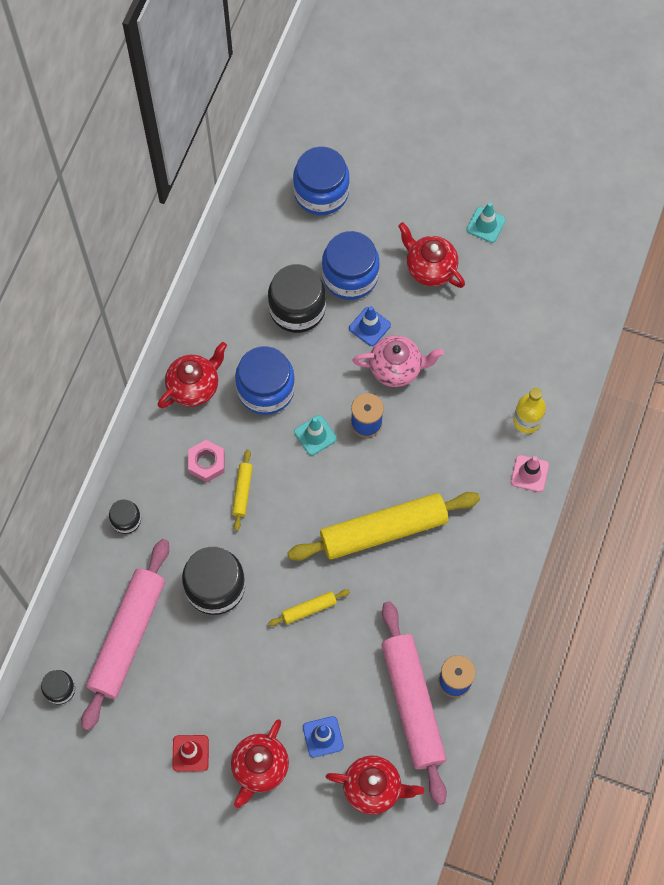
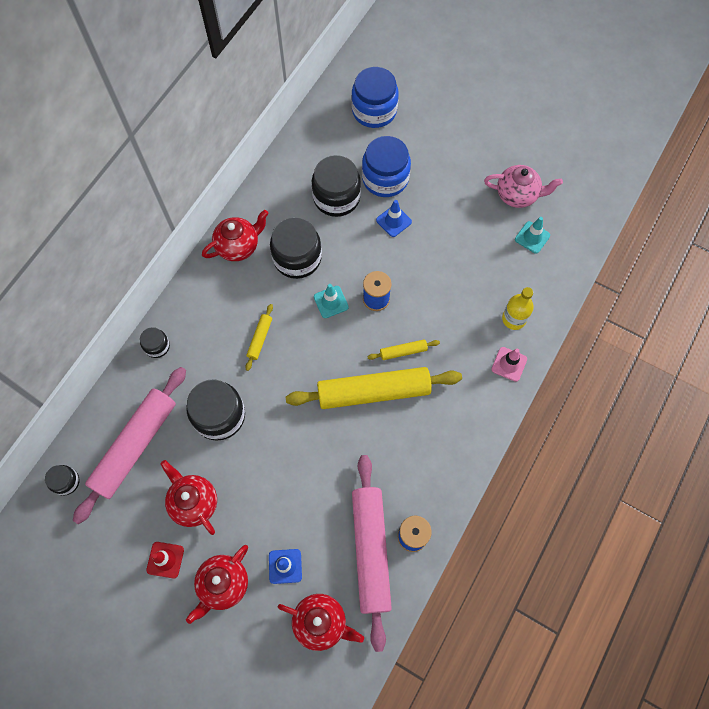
camera: 10 degrees right, 0 degrees up
(206, 463) = (235, 310): pink nut -> none
(266, 389) = (297, 258): blue jar -> black jar
(309, 609) = (296, 449): yellow rolling pin -> yellow rolling pin (403, 351)
(396, 368) = (409, 258): pink teapot -> pink teapot (517, 195)
(430, 268) = (452, 182): red teapot -> red teapot (194, 502)
(486, 225) = (505, 155): turquoise traffic cone -> turquoise traffic cone (532, 237)

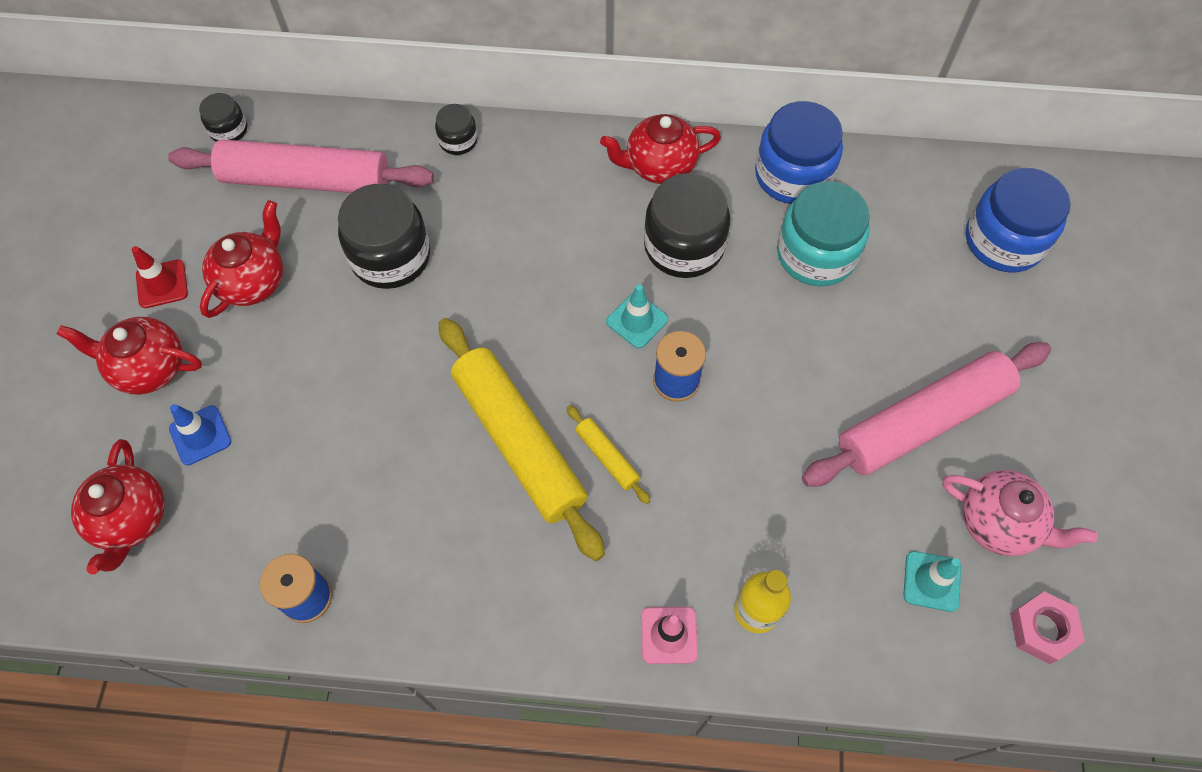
camera: 65 degrees right, 5 degrees down
(238, 246) = (659, 166): red teapot -> red teapot turned 135 degrees clockwise
(260, 339) = (530, 255): yellow rolling pin -> none
(336, 197) = (816, 254): black jar -> turquoise jar
(371, 551) = (262, 544): pink rolling pin -> pink rolling pin (922, 422)
(385, 178) = (893, 306): blue jar -> blue jar (793, 175)
(393, 221) = (826, 350): blue traffic cone -> none
(517, 195) = (998, 523): pink teapot -> pink teapot turned 45 degrees counterclockwise
(572, 205) = (1042, 629): none -> pink nut

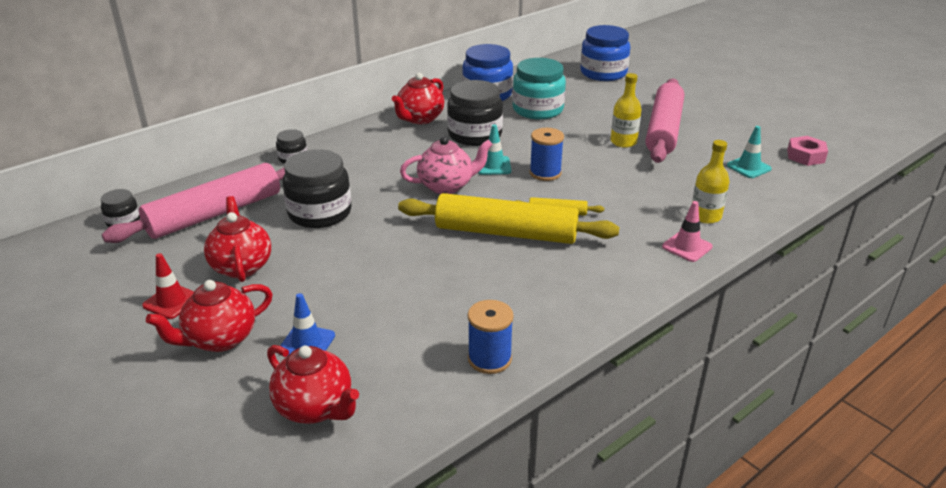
camera: 45 degrees left, 30 degrees down
(839, 402) = (623, 142): none -> yellow bottle
(998, 523) = (740, 139): pink teapot -> pink teapot (446, 186)

